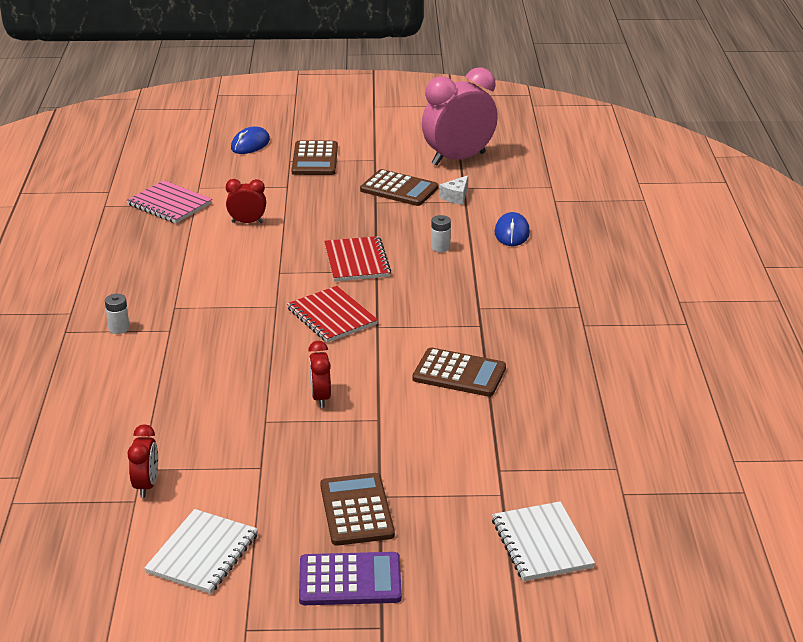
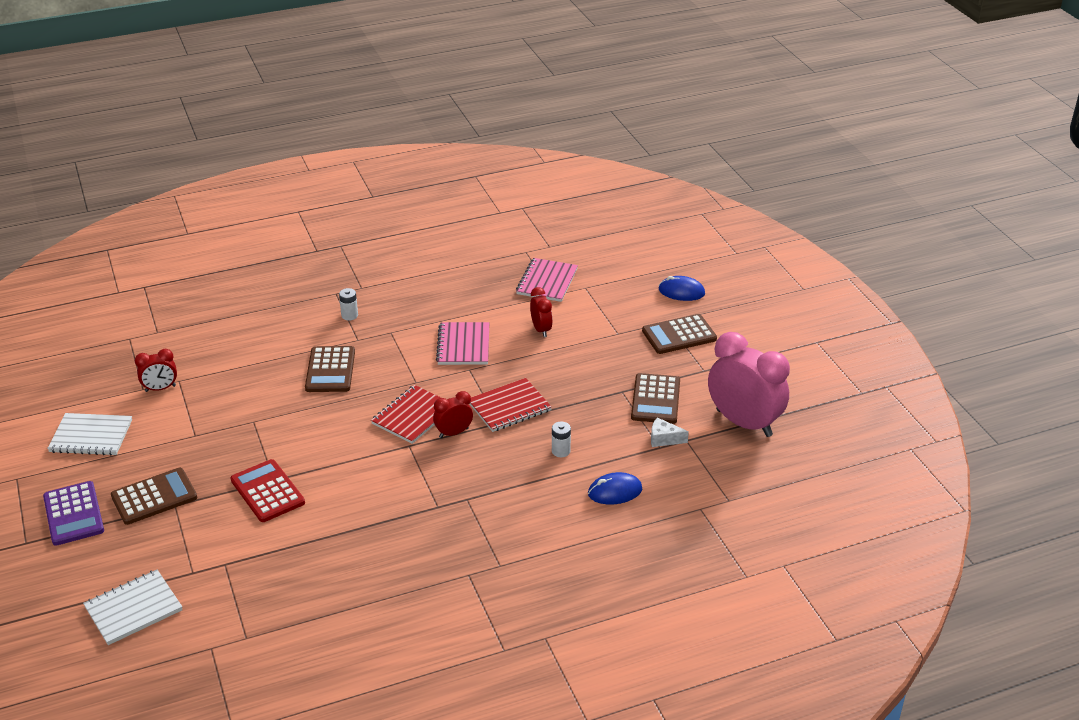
camera: 70 degrees right, 5 degrees up
(236, 268) = (463, 345): none -> pink notebook
(320, 397) = (293, 441): red clock -> red clock (453, 433)
(396, 426) = (267, 491): none -> red calculator
(459, 373) = (355, 510): brown calculator -> brown calculator (330, 370)

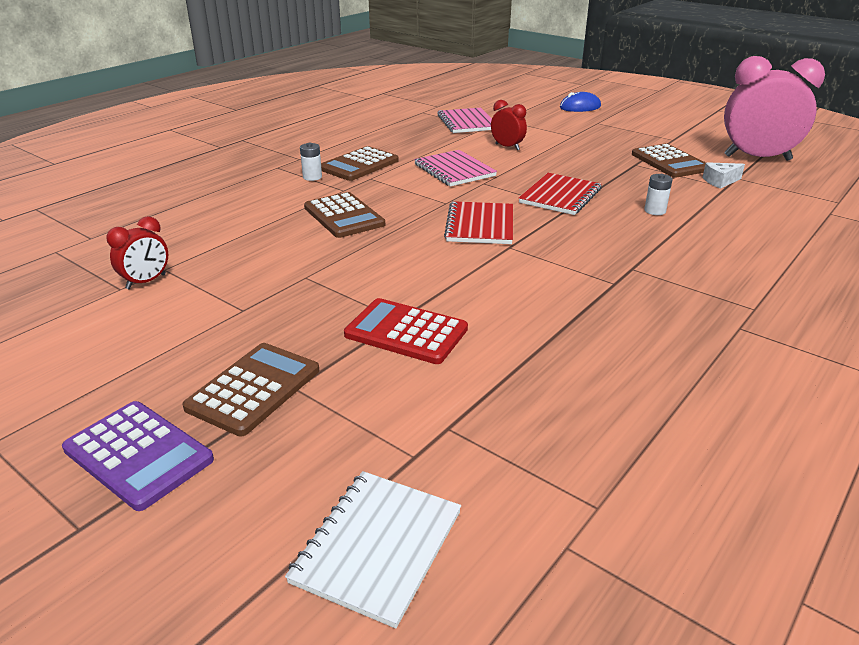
camera: 30 degrees left, 5 degrees down
(91, 436) = (84, 355): white notebook -> none
(453, 433) = (539, 226): red clock -> none
(615, 491) = (747, 223): blue mouse -> none
(679, 335) = (620, 127): brown calculator -> brown calculator (359, 165)

